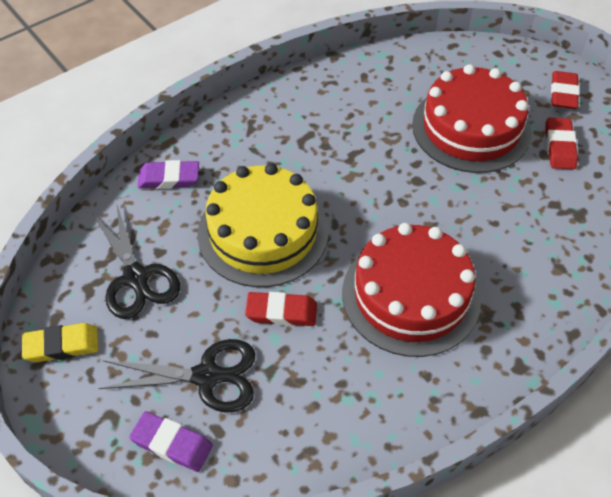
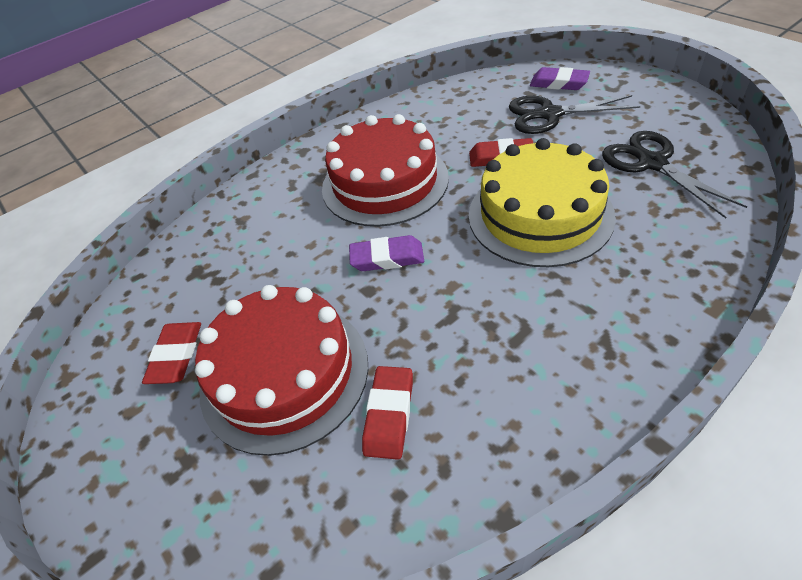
camera: 175 degrees left, 5 degrees down
(62, 345) = (683, 114): yellow eraser -> none
(169, 178) = (682, 258): purple eraser -> purple eraser (387, 258)
(563, 93) = (122, 455): red eraser -> red eraser (389, 414)

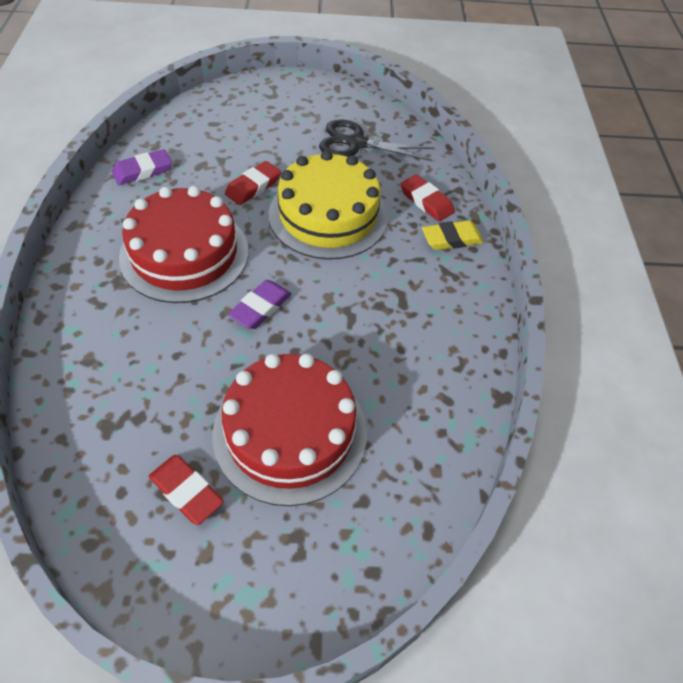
camera: 60 degrees left, 5 degrees up
(389, 414) = (386, 398): red eraser -> red eraser (426, 201)
(549, 114) = (250, 136): black scissors -> none
(559, 83) = (228, 106): purple eraser -> purple eraser (142, 171)
(654, 312) = (451, 239): none -> yellow eraser

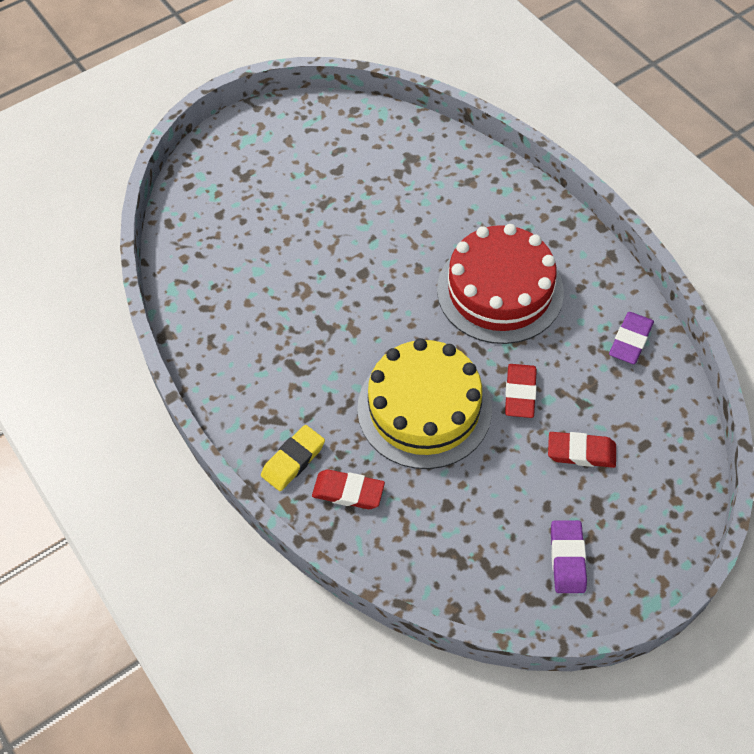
camera: 150 degrees right, 5 degrees up
(186, 491) = (328, 158): red eraser -> red eraser (581, 452)
(261, 307) = (396, 287): purple eraser -> purple eraser (567, 558)
(290, 432) = (296, 222): red cake -> none
(356, 143) = (481, 524): black scissors -> none

